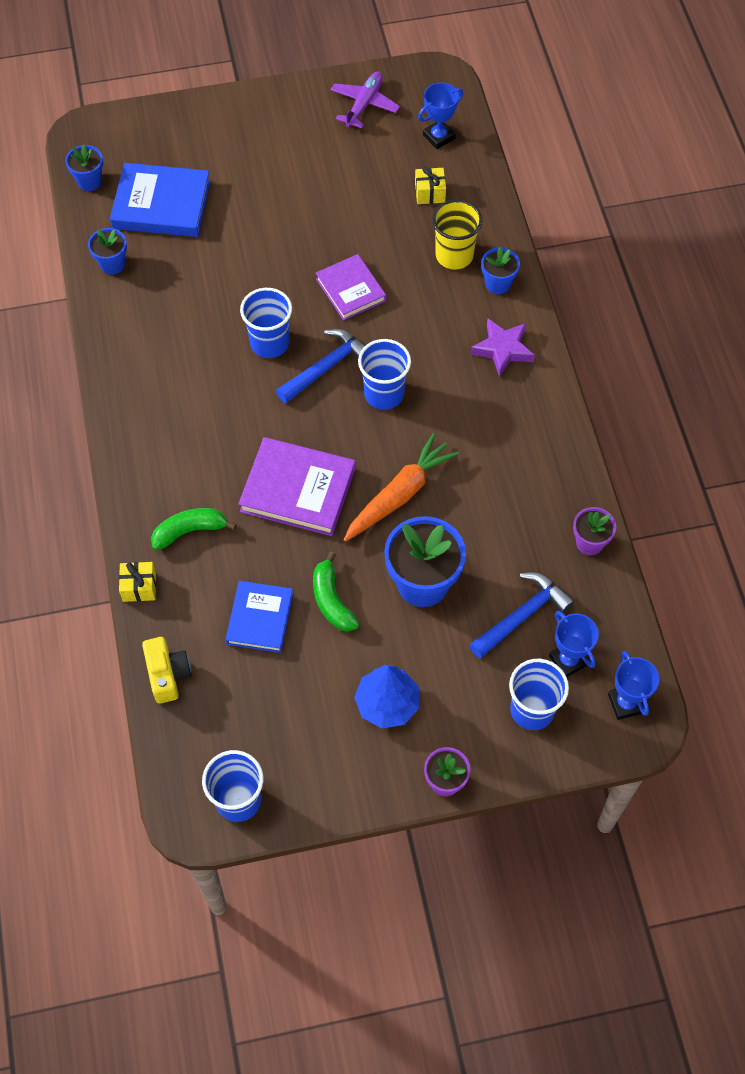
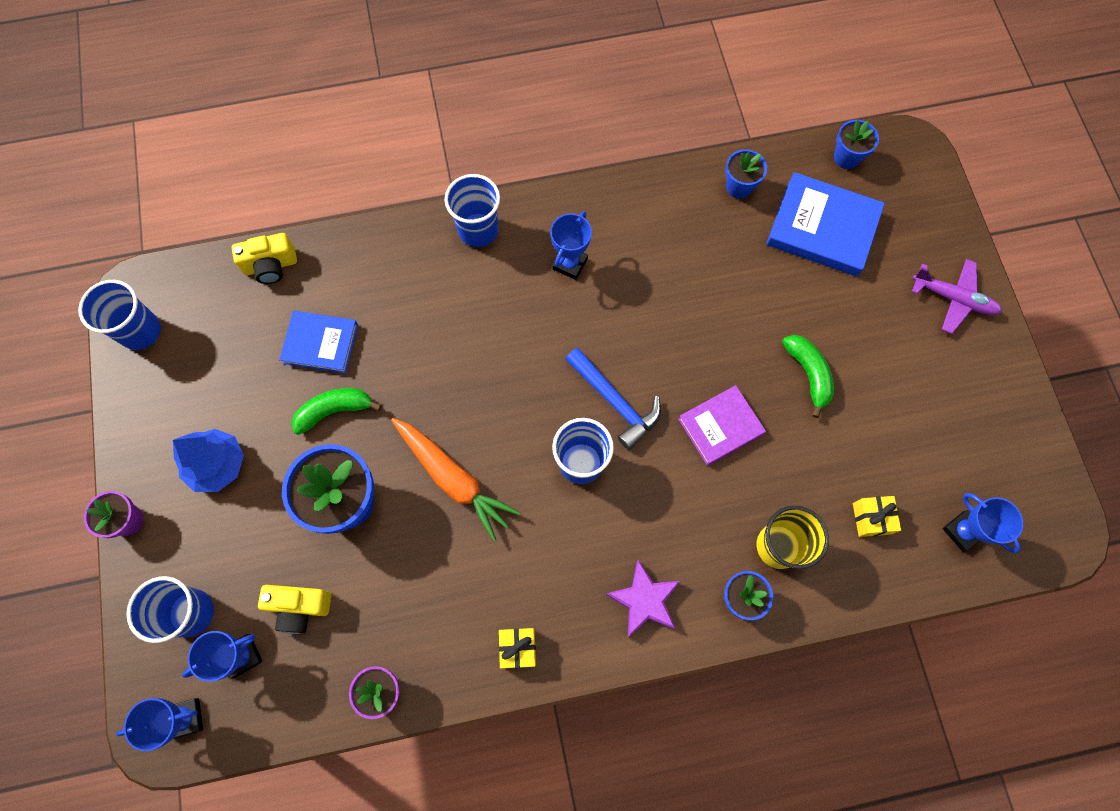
camera: 90 degrees right, 10 degrees up
(139, 587) = (363, 236): yellow gift -> yellow gift (518, 648)
(161, 204) = (822, 228): blue book -> blue book turned 75 degrees counterclockwise
(184, 402) = (570, 264): none -> blue trophy
(190, 531) = (420, 276): green banana -> green banana (808, 374)
(269, 343) = (645, 343): blue cup -> blue cup (478, 230)
(298, 490) = (463, 375): purple book -> none
(364, 104) = (1001, 441): purple plane -> purple plane (953, 299)
(522, 616) = (299, 607): blue hammer -> yellow camera

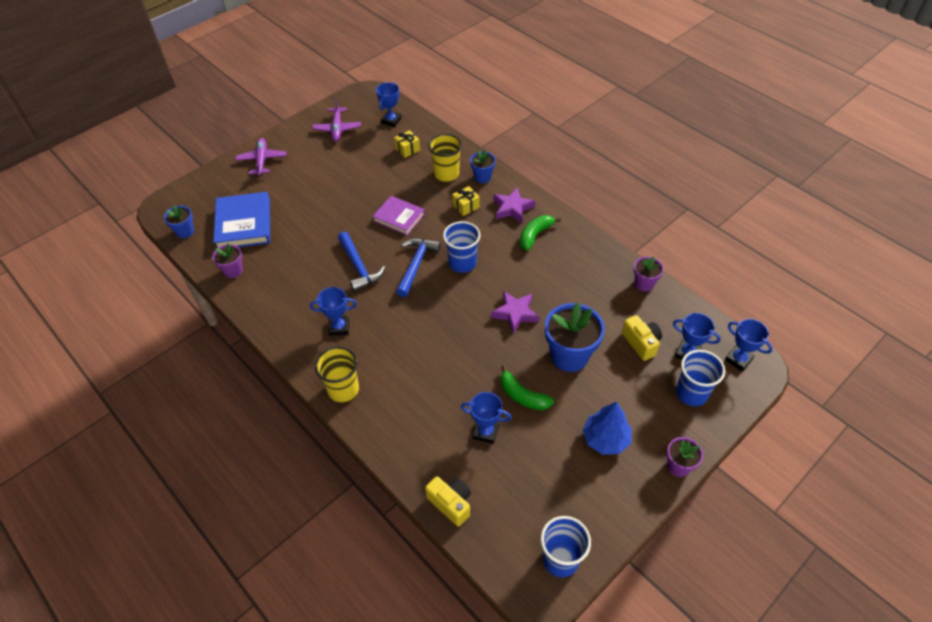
camera: 120 degrees left, 20 degrees down
(321, 344) = (485, 432): blue book -> blue trophy
(453, 478) = (515, 313): orange carrot -> purple star
(478, 230) = (343, 389): blue cup -> yellow cup
(518, 648) = (576, 243): yellow gift -> yellow gift (466, 206)
(656, 330) = (358, 267): none -> blue hammer
(739, 187) = (233, 271): blue flower pot -> purple flower pot
(808, 374) = (344, 196): green banana -> green banana (535, 235)
(981, 437) = (337, 129): none -> purple plane

